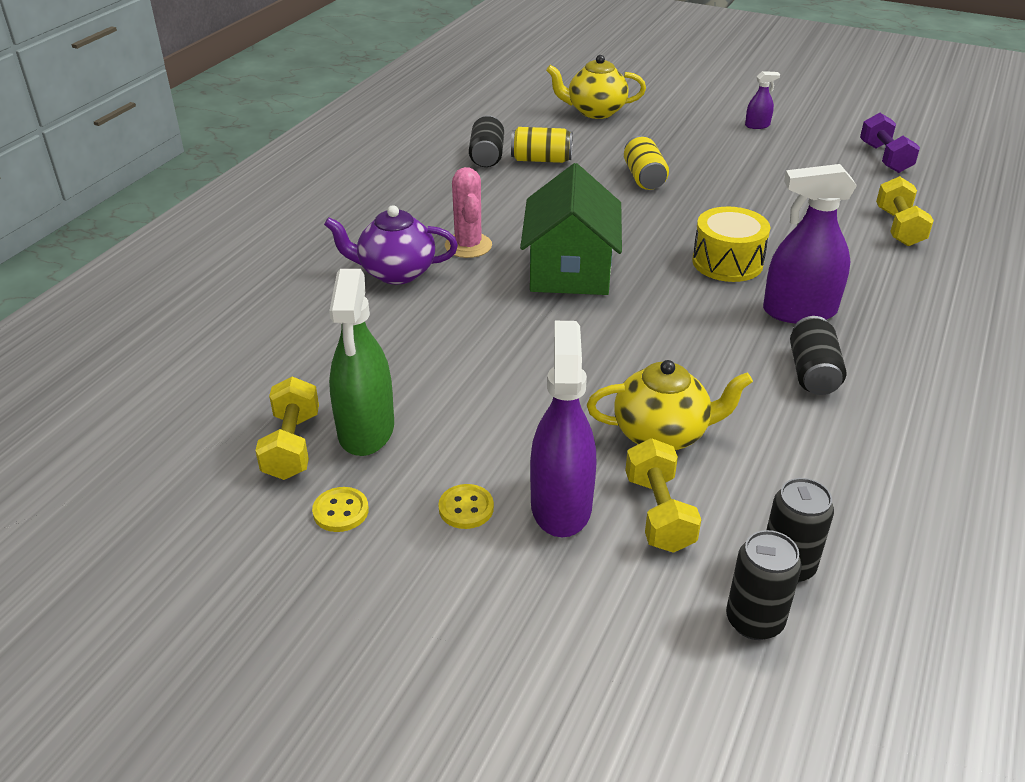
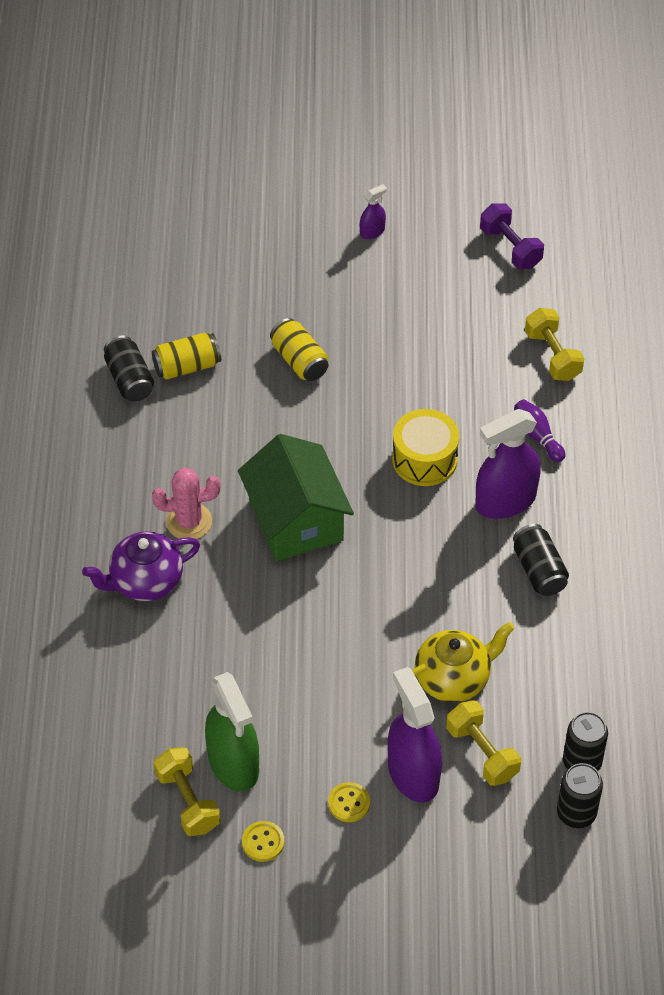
camera: 25 degrees left, 15 degrees up
(468, 246) = (189, 521): pink cactus -> pink cactus turned 60 degrees counterclockwise
(595, 112) = (199, 262): yellow teapot -> none
(858, 275) = (537, 436): none -> purple bowling pin

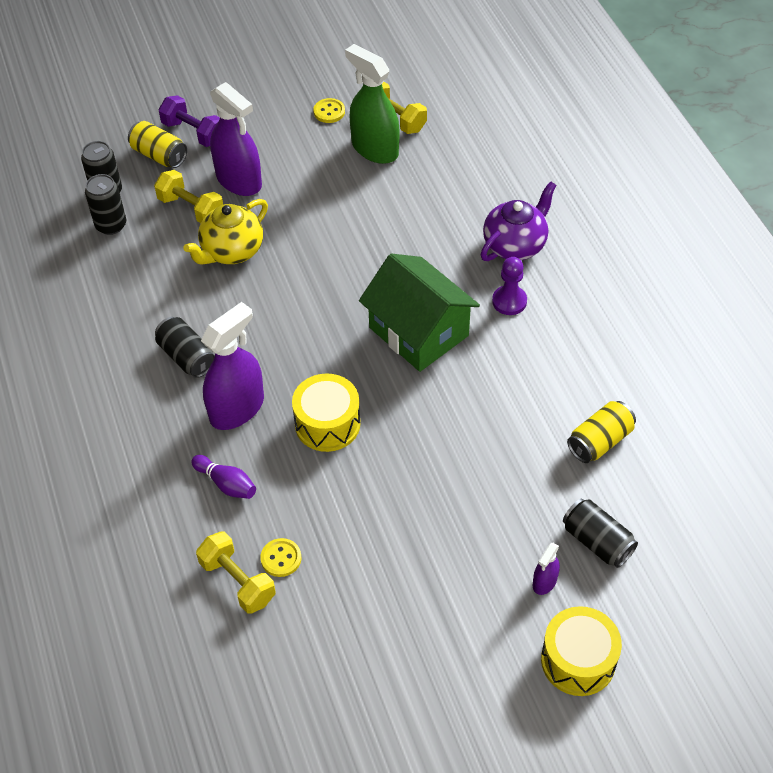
camera: 160 degrees right, 0 degrees up
(129, 379) = (644, 410): black can -> black can (597, 541)
(189, 521) = (509, 301): pink cactus -> purple pawn
(299, 360) = (495, 485): yellow can -> yellow can (159, 155)
(306, 223) = (578, 660): none -> yellow drum
(349, 803) = (279, 150): yellow button -> yellow button (281, 558)
(372, 232) = (498, 676): purple spray bottle -> purple spray bottle (544, 582)
(510, 248) = (330, 712): purple dumbbell -> purple dumbbell (193, 132)

